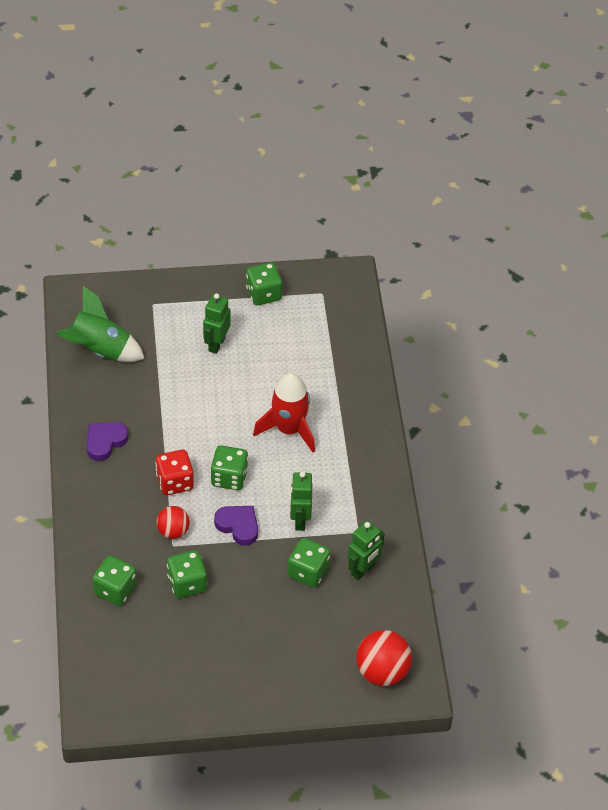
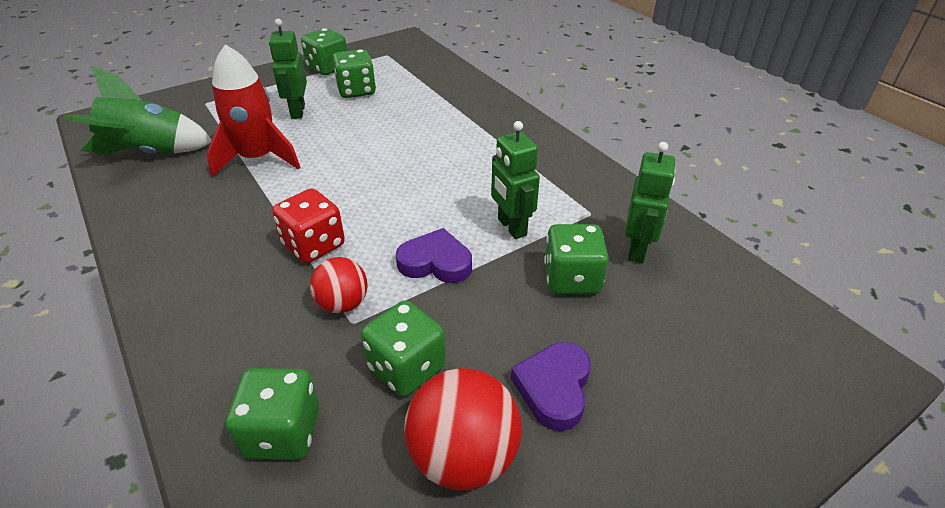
camera: 25 degrees left, 10 degrees down
(105, 442) = (187, 235): purple heart -> purple heart (554, 388)
(229, 477) = (387, 216): green dice -> green dice (356, 91)
(289, 429) = (429, 151): red rocket -> red rocket (257, 158)
(382, 672) = (794, 365): red ball -> red ball (463, 457)

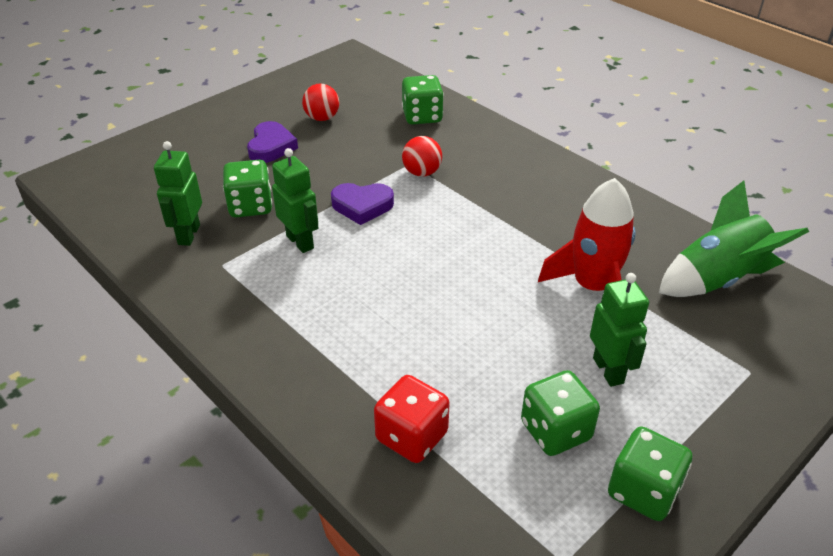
camera: 170 degrees right, 0 degrees up
(314, 245) = (469, 208): red dice -> red dice (412, 436)
(406, 367) = (364, 146): green dice -> none
(463, 457) = (322, 118): red ball -> red ball, size x0.62

